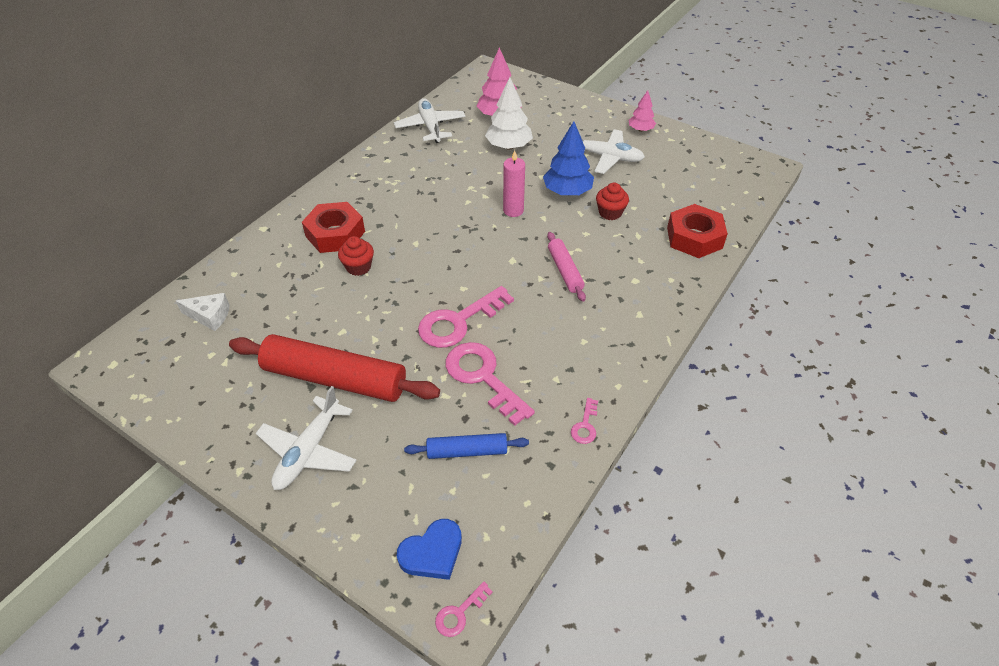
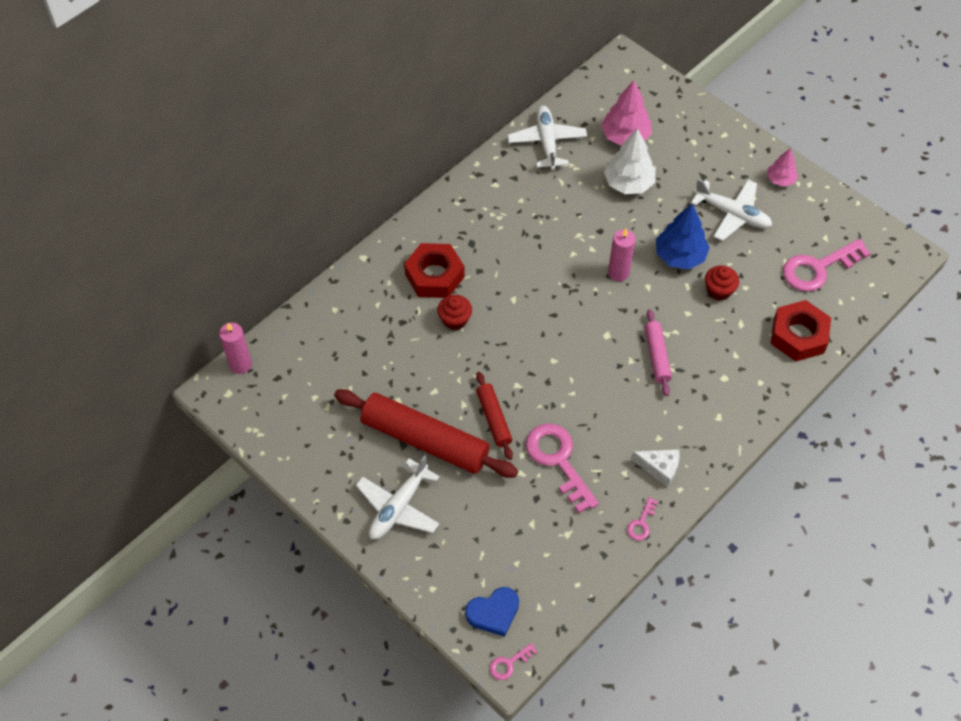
camera: 10 degrees right, 10 degrees up
(129, 335) = (240, 364): none -> pink candle
(210, 316) = (313, 355): white cheese -> white cheese (659, 468)
(408, 347) = (494, 418): none -> red rolling pin
(458, 322) = (544, 398): pink key -> pink key (818, 268)
(467, 451) = (534, 530): blue rolling pin -> none

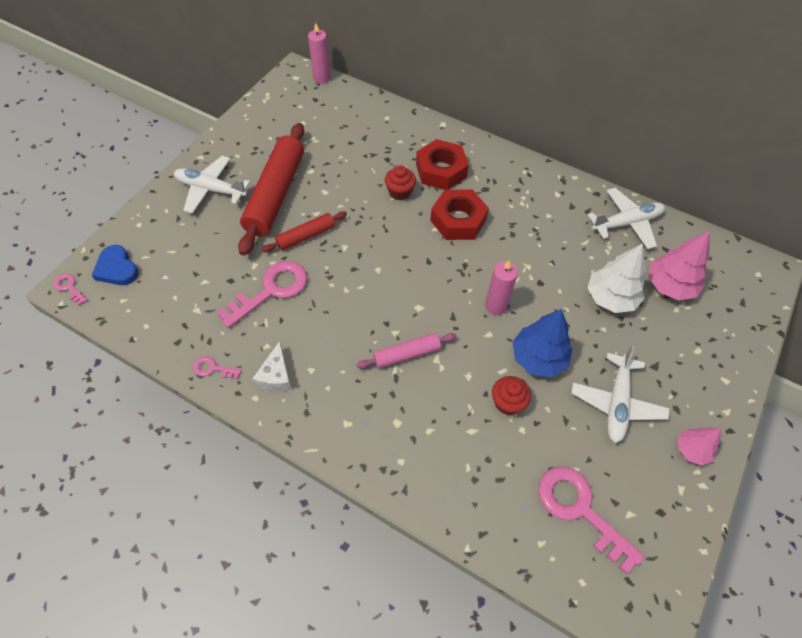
camera: 75 degrees right, 0 degrees up
(798, 335) = (475, 496): red nut -> red nut (458, 220)

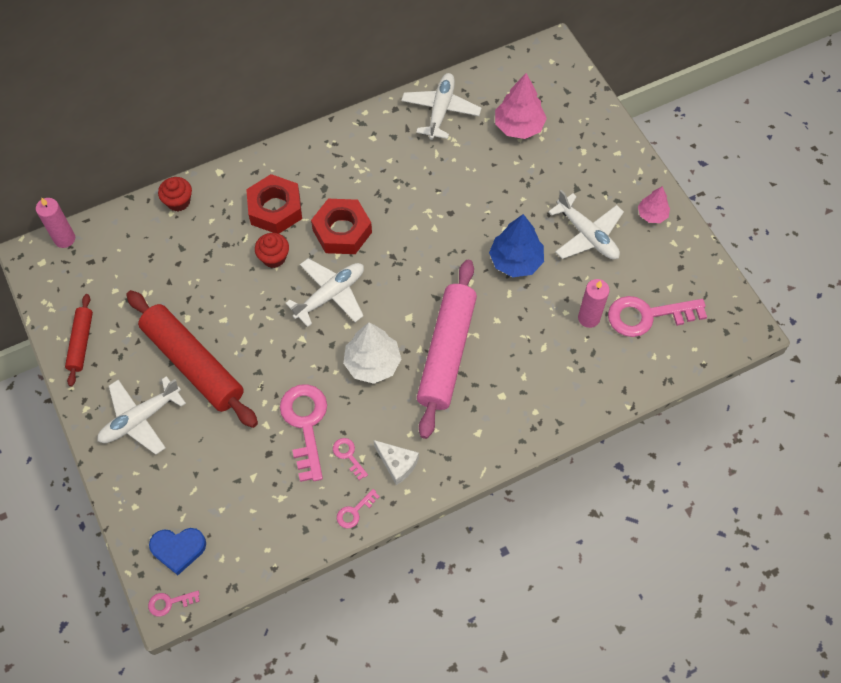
camera: 55 degrees left, 5 degrees up
(262, 335) = (348, 455): none -> pink key
(306, 236) = (265, 364): red rolling pin -> red rolling pin (81, 342)
(396, 244) = (330, 295): none -> white plane
(406, 354) = (446, 353): pink rolling pin -> pink rolling pin, size x1.95
(495, 306) = (448, 259): pink candle -> pink candle (589, 318)
(507, 402) = (537, 307): red cupcake -> red cupcake (178, 201)
(610, 298) = (500, 174): white tree -> white tree (372, 363)

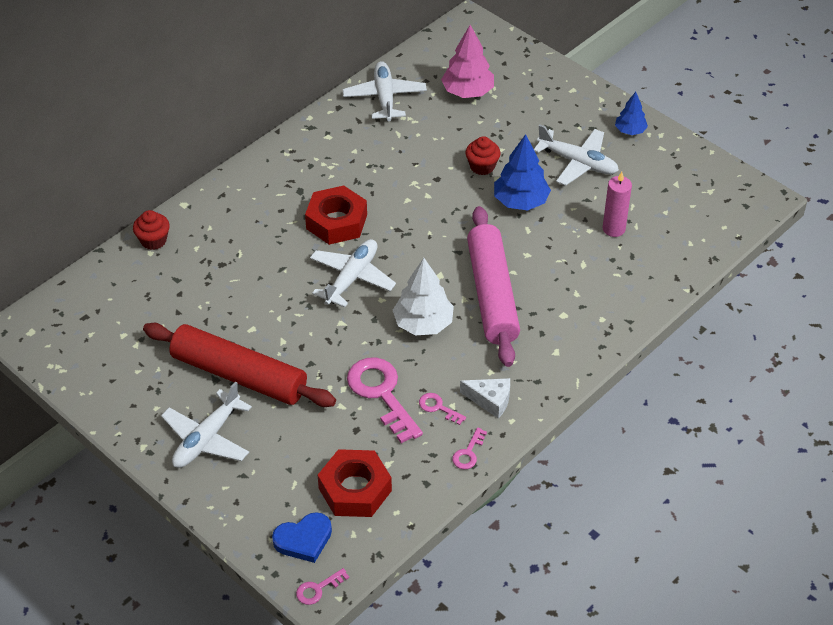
camera: 20 degrees left, 15 degrees down
(64, 239) = (46, 304): pink candle -> none
(81, 342) = (109, 390): red rolling pin -> none
(274, 257) = (278, 262): red cupcake -> red cupcake (482, 166)
(275, 209) = (259, 221): red nut -> red nut (355, 489)
(647, 316) = (667, 212): pink key -> none
(652, 214) = (630, 131): pink tree -> blue tree

